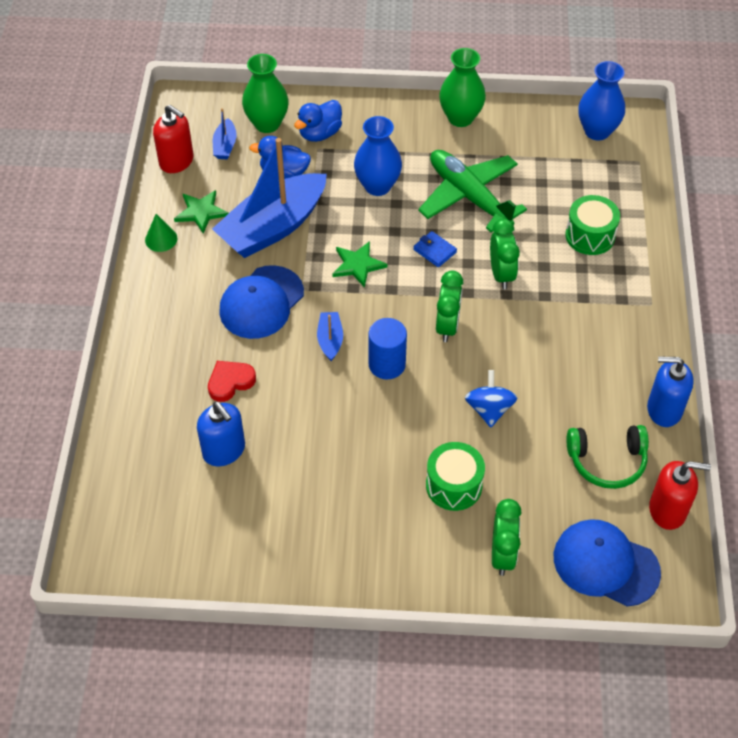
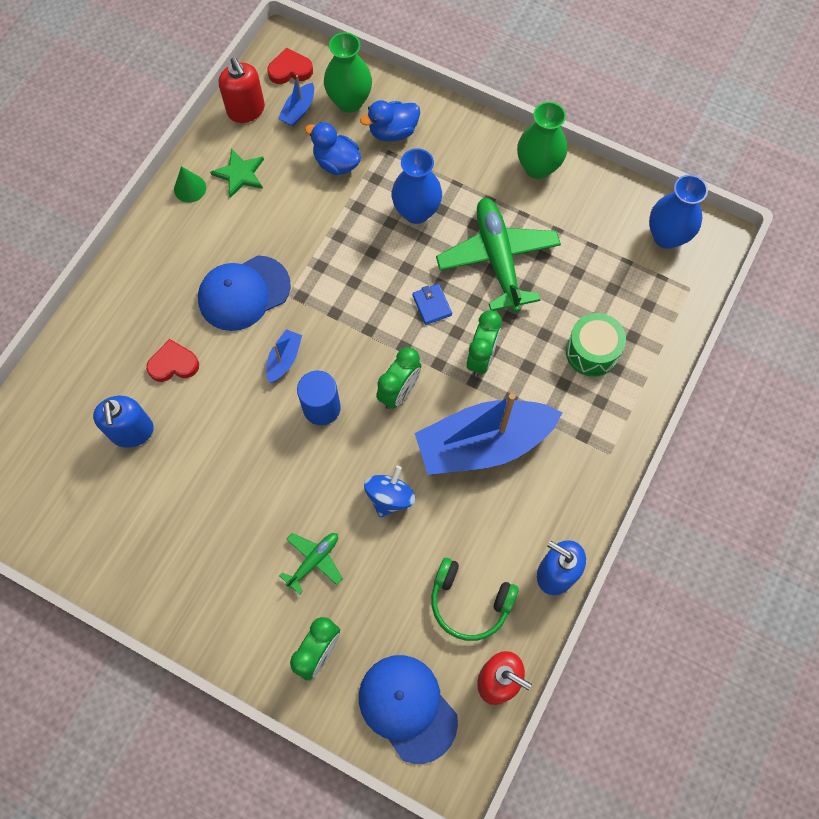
camera: 25 degrees right, 15 degrees up
(198, 117) = (290, 70): none -> red heart
(273, 227) = (296, 217): blue boat -> blue boat (483, 444)
(358, 265) = (352, 290): green star -> none
(454, 485) = (314, 561): green drum -> green plane

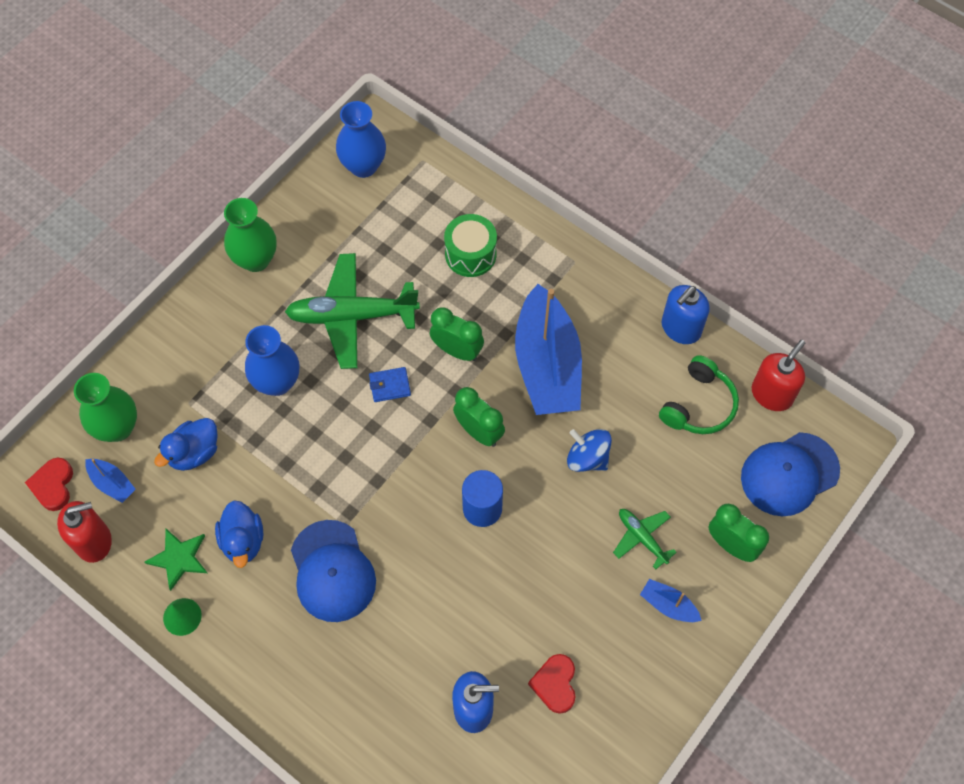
camera: 80 degrees left, 5 degrees down
(173, 364) = (402, 656): red heart -> red heart (555, 684)
(284, 359) = (420, 538): blue boat -> blue boat (668, 605)
(393, 132) = (171, 389): blue duck -> blue duck (243, 541)

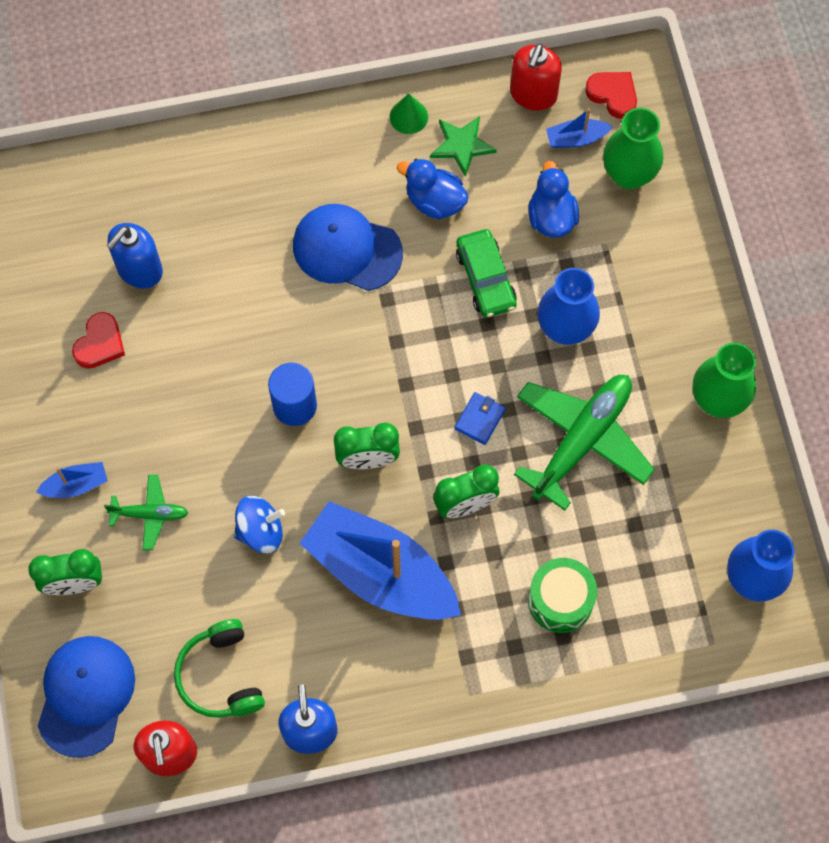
camera: 130 degrees right, 5 degrees up
(279, 460) = (485, 278): none -> green car
(555, 684) = (100, 344): red heart -> red heart turned 75 degrees clockwise

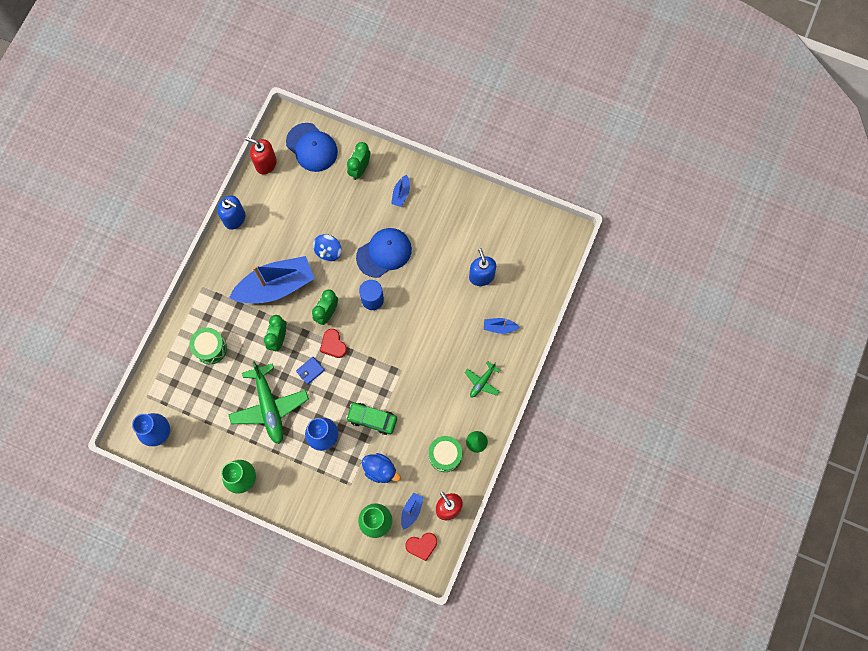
camera: 125 degrees right, 5 degrees up
(100, 344) = (458, 239): red heart -> red heart (333, 345)
(150, 514) = (367, 214): green plane -> green plane (482, 382)
(207, 193) = (499, 327): none -> blue boat
(221, 676) = (281, 200): green headphones -> none
(346, 249) = (429, 369): blue cap -> blue cap (384, 253)
(434, 201) = (425, 423): blue duck -> none
(461, 145) = (445, 455): green star -> green drum
(480, 419) = (310, 371): blue wallet -> blue wallet turned 75 degrees clockwise

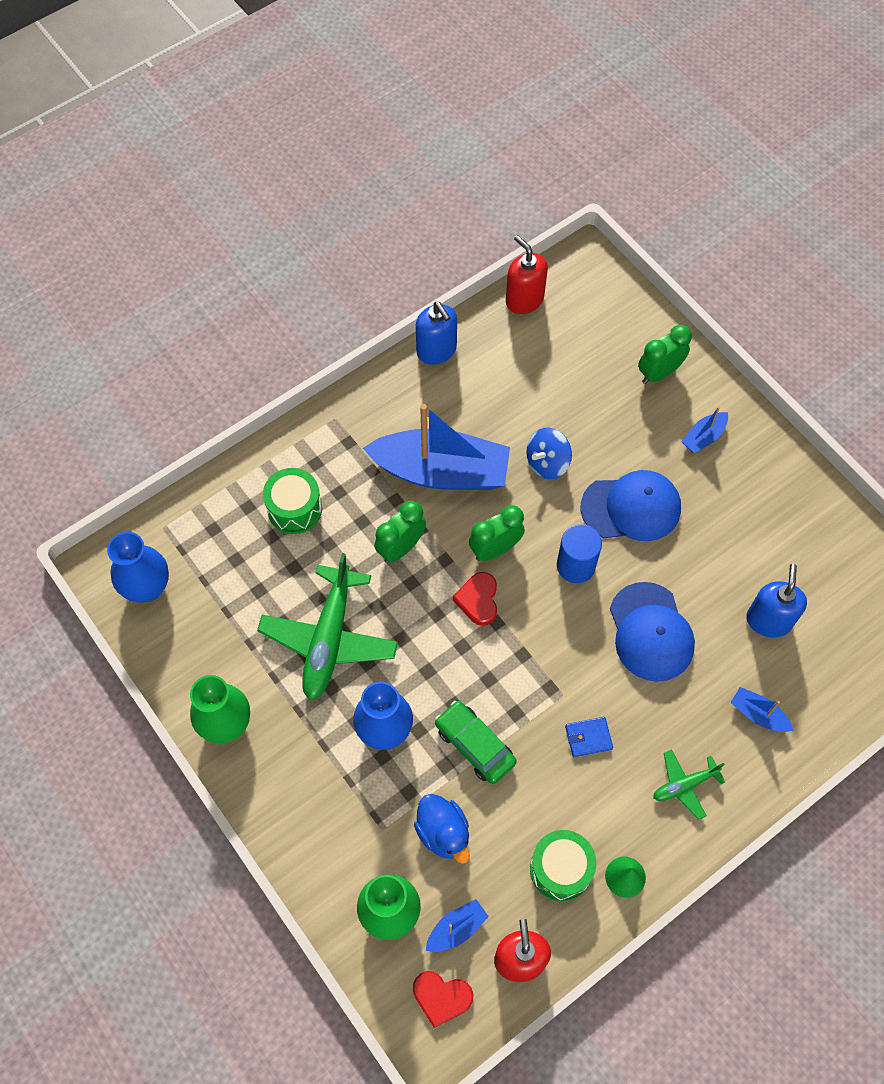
camera: 30 degrees right, 10 degrees down
(310, 371) = (421, 619): blue wallet -> blue wallet (588, 737)
(312, 147) = (604, 310): blue cap -> blue cap (651, 632)

